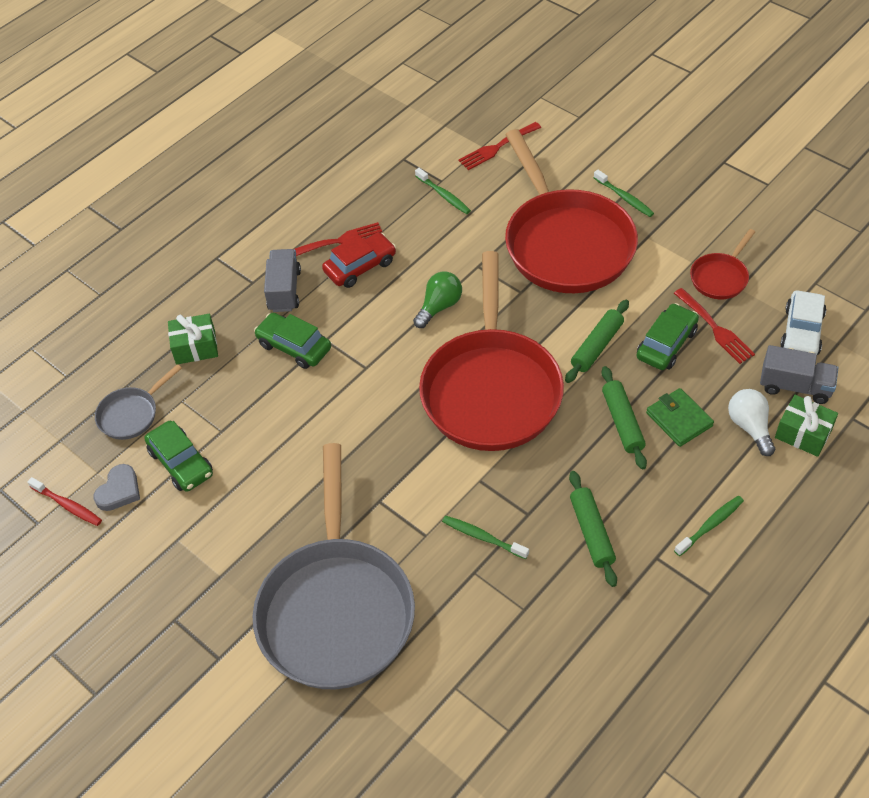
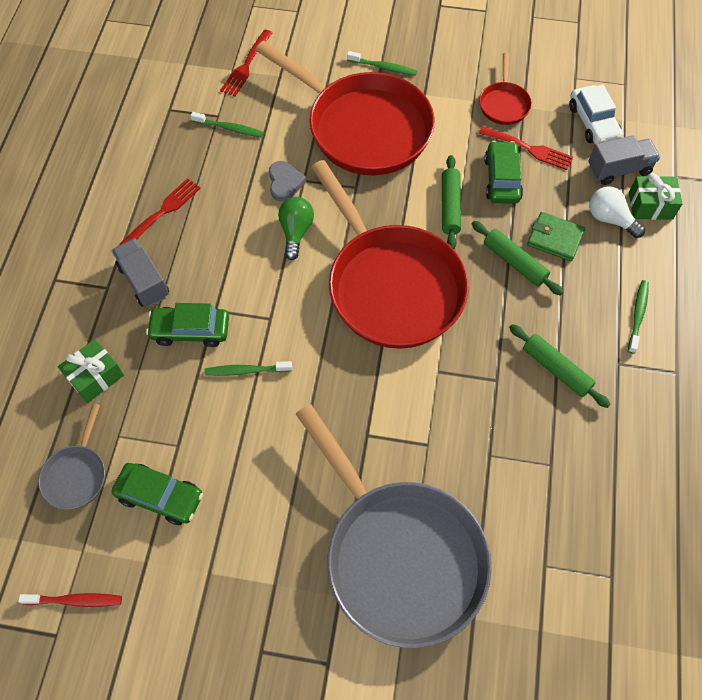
camera: 35 degrees left, 10 degrees up
(119, 490) = (118, 557): grey heart -> grey heart (285, 183)
(360, 266) = (199, 227): red car -> none
(483, 537) = (475, 420): green toothbrush -> green toothbrush (246, 371)

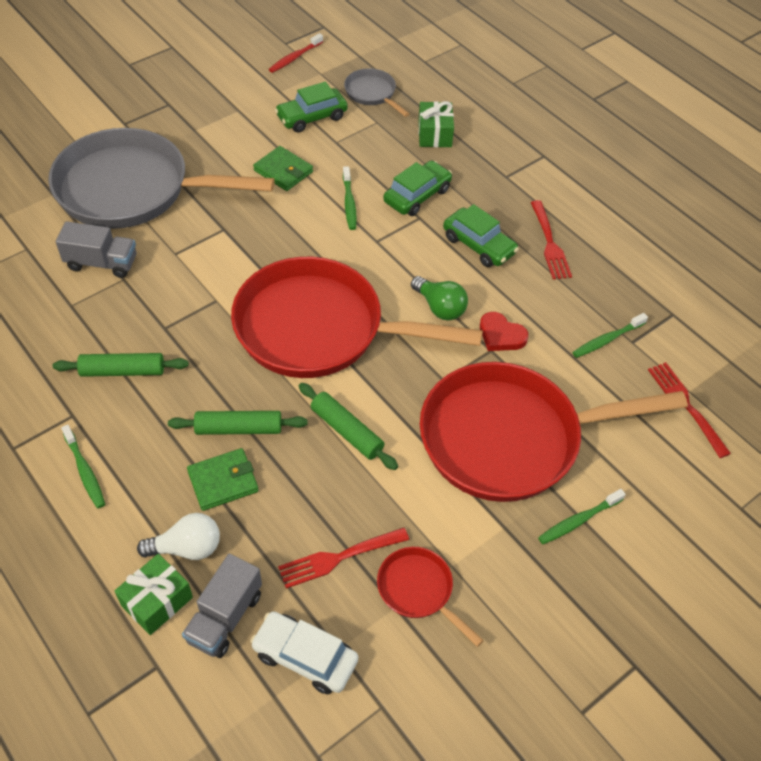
camera: 130 degrees right, 10 degrees down
(144, 281) = (490, 197): grey truck -> grey truck (102, 263)
(246, 371) = (349, 203): green toothbrush -> green toothbrush turned 135 degrees clockwise
(256, 453) = (283, 171): none -> green wallet
(285, 183) = (501, 335): grey heart -> red heart
(502, 179) = (330, 499): green car -> green car (479, 245)

